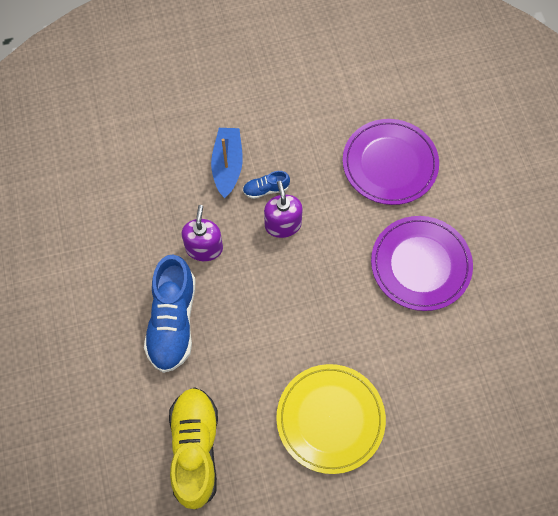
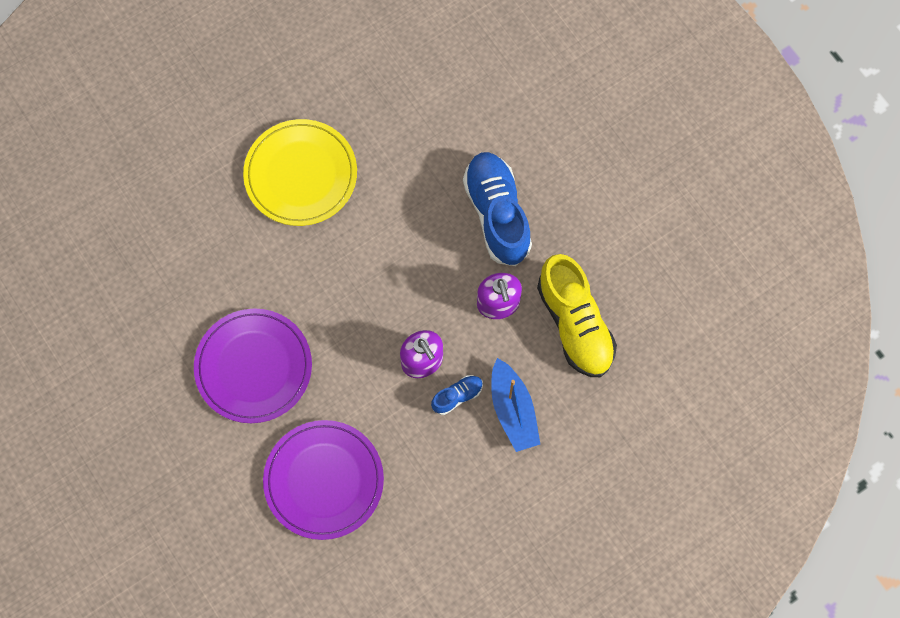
camera: 160 degrees right, 5 degrees up
(195, 449) = (422, 104): yellow shoe -> yellow shoe (575, 324)

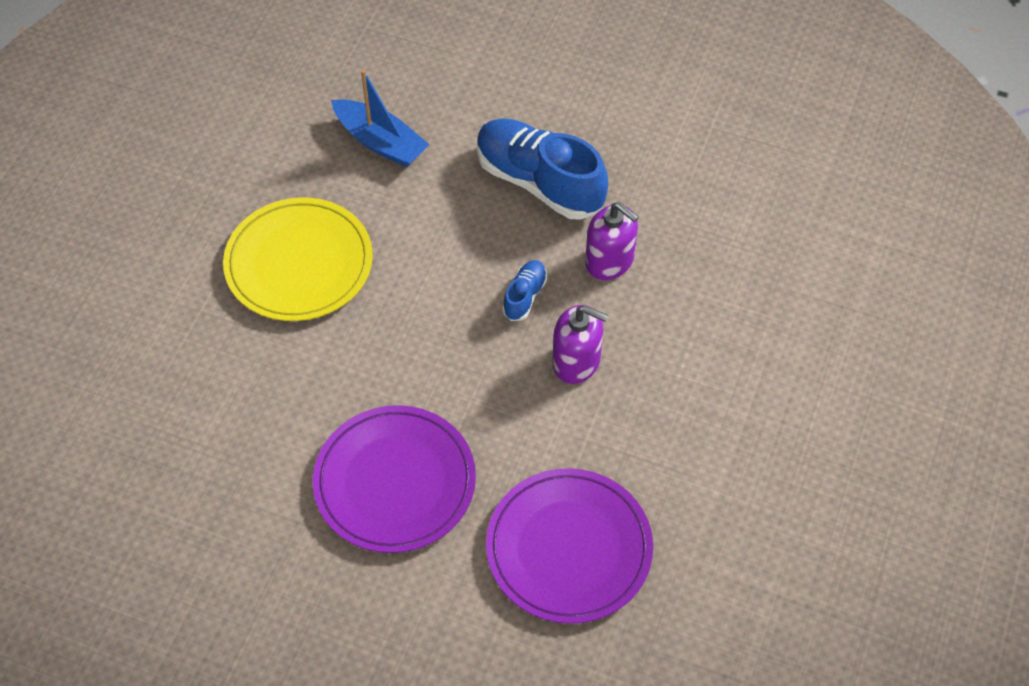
camera: 35 degrees left, 15 degrees down
(457, 396) = (642, 372): blue shoe -> blue shoe (524, 296)
(513, 410) = (711, 350): blue boat -> blue boat (380, 142)
(575, 324) = (703, 233): yellow shoe -> none

